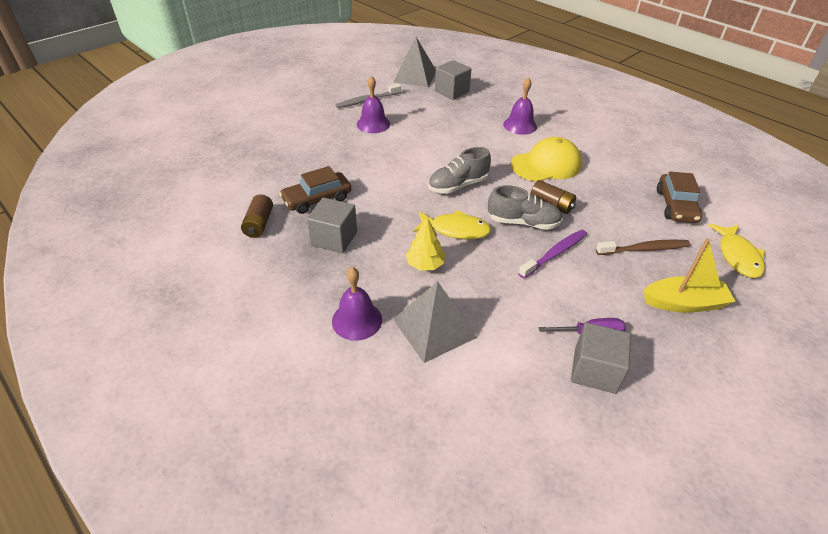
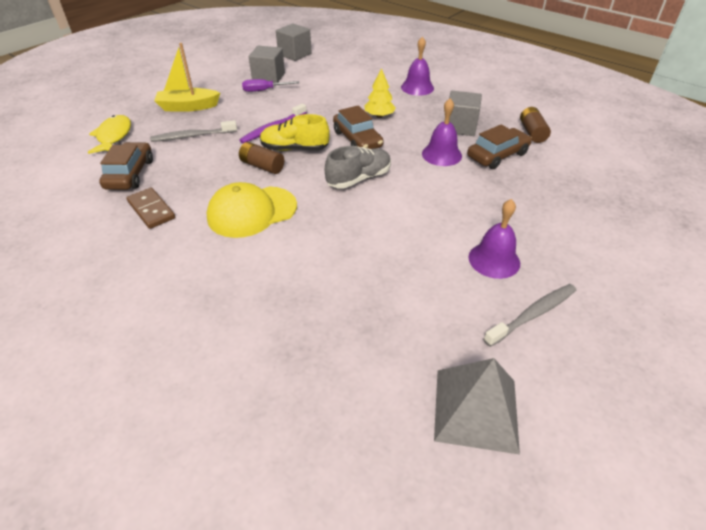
camera: 175 degrees right, 0 degrees up
(434, 328) = (366, 87): grey pyramid -> none
(452, 91) = (387, 359): grey cube -> grey cube (294, 54)
(456, 230) = (357, 139): yellow fish -> brown car
(520, 125) = (270, 277): purple bell -> purple bell (441, 154)
(523, 222) = (294, 149): grey shoe -> yellow shoe
(629, 172) = (151, 210): none -> brown domino
(644, 249) = (192, 136): brown toothbrush -> grey toothbrush

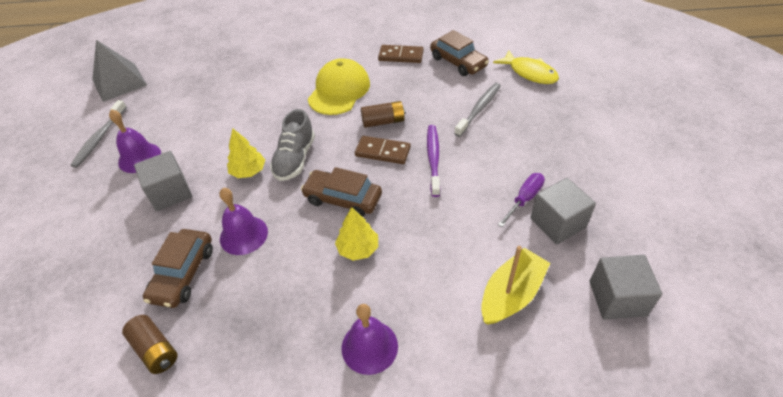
camera: 140 degrees right, 5 degrees up
(188, 107) = (543, 130): yellow boat -> yellow boat (511, 294)
(294, 149) = (383, 152): yellow shoe -> brown domino
(403, 190) = (248, 171): none -> yellow tree
(460, 127) = (252, 295): grey cube -> grey cube (170, 193)

